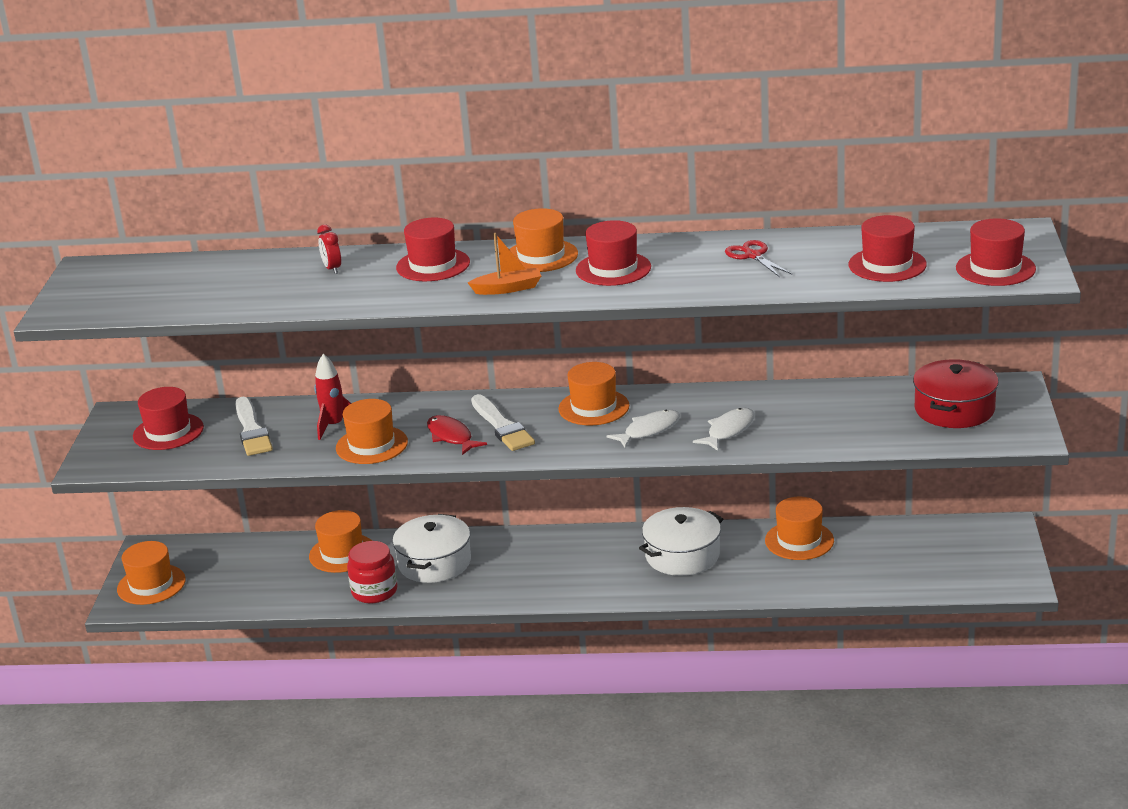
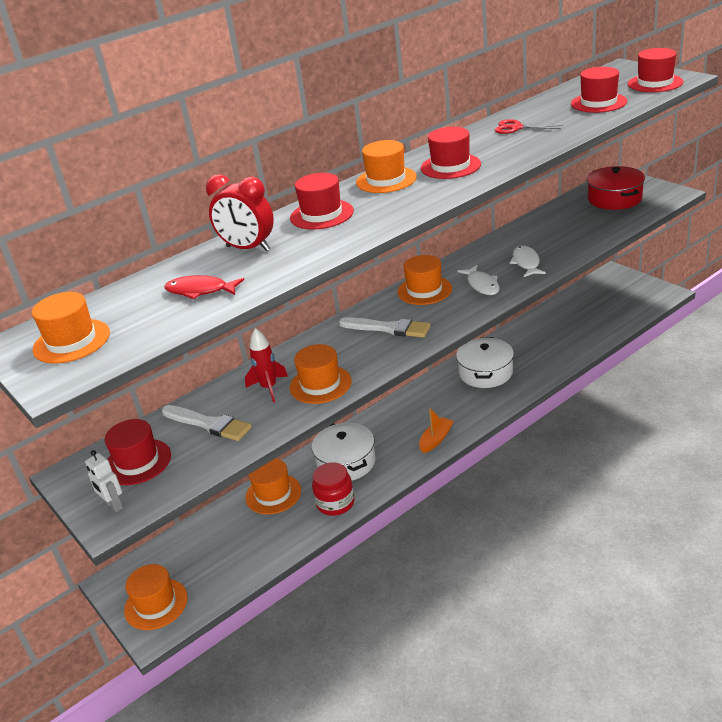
camera: 40 degrees left, 5 degrees up
(110, 455) = (113, 505): none -> white robot
(332, 269) = (248, 248): red clock -> red clock, size x1.90
(451, 437) = (366, 351): red fish -> red fish (200, 291)
(508, 289) = (408, 203): orange boat -> orange boat (436, 439)
(649, 430) = (482, 285): white fish -> white fish turned 150 degrees clockwise
(799, 540) = (531, 331): orange hat -> orange hat (71, 341)

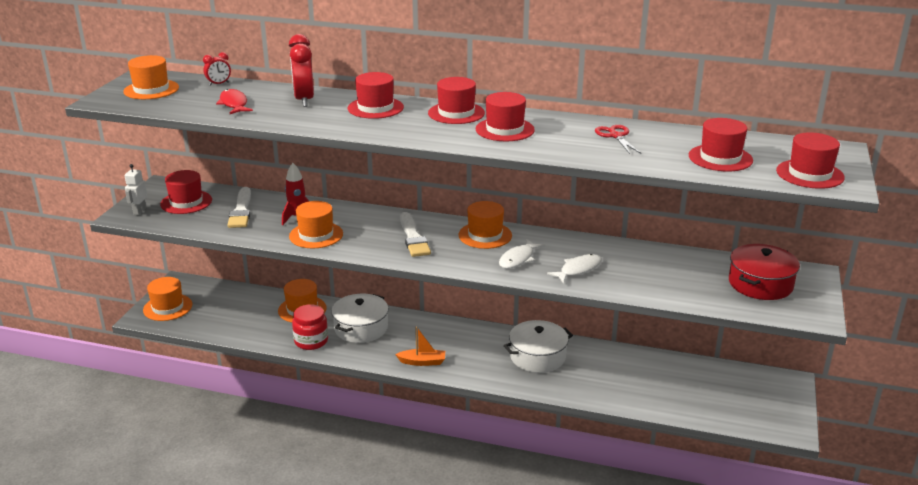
camera: 50 degrees right, 5 degrees down
(124, 293) = (219, 84): none -> red clock
(386, 180) = (456, 113): orange hat -> red hat

